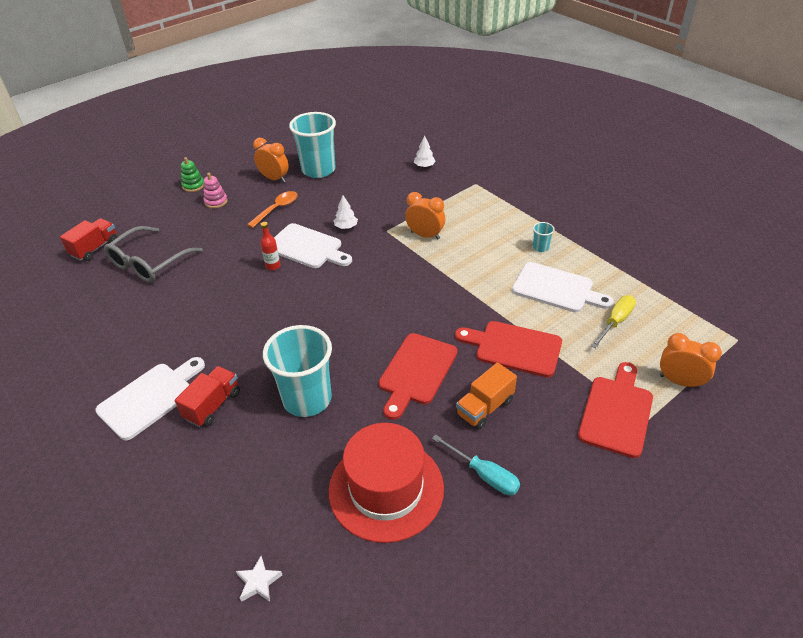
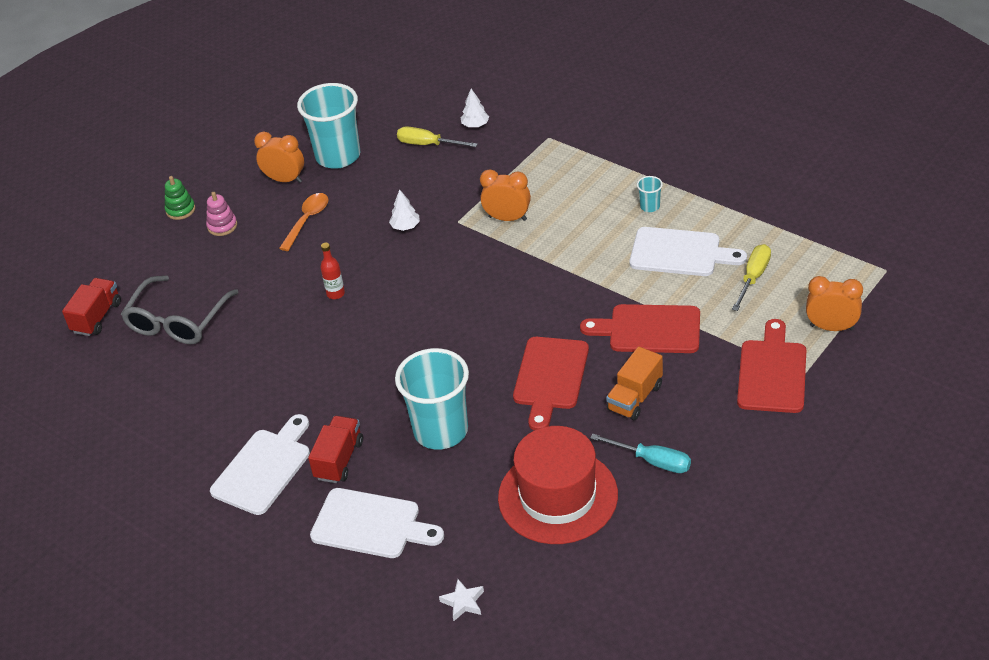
camera: 10 degrees left, 0 degrees up
(307, 247) = (368, 262): white cutting board -> white cutting board (371, 524)
(385, 173) = (428, 144): none -> yellow screwdriver

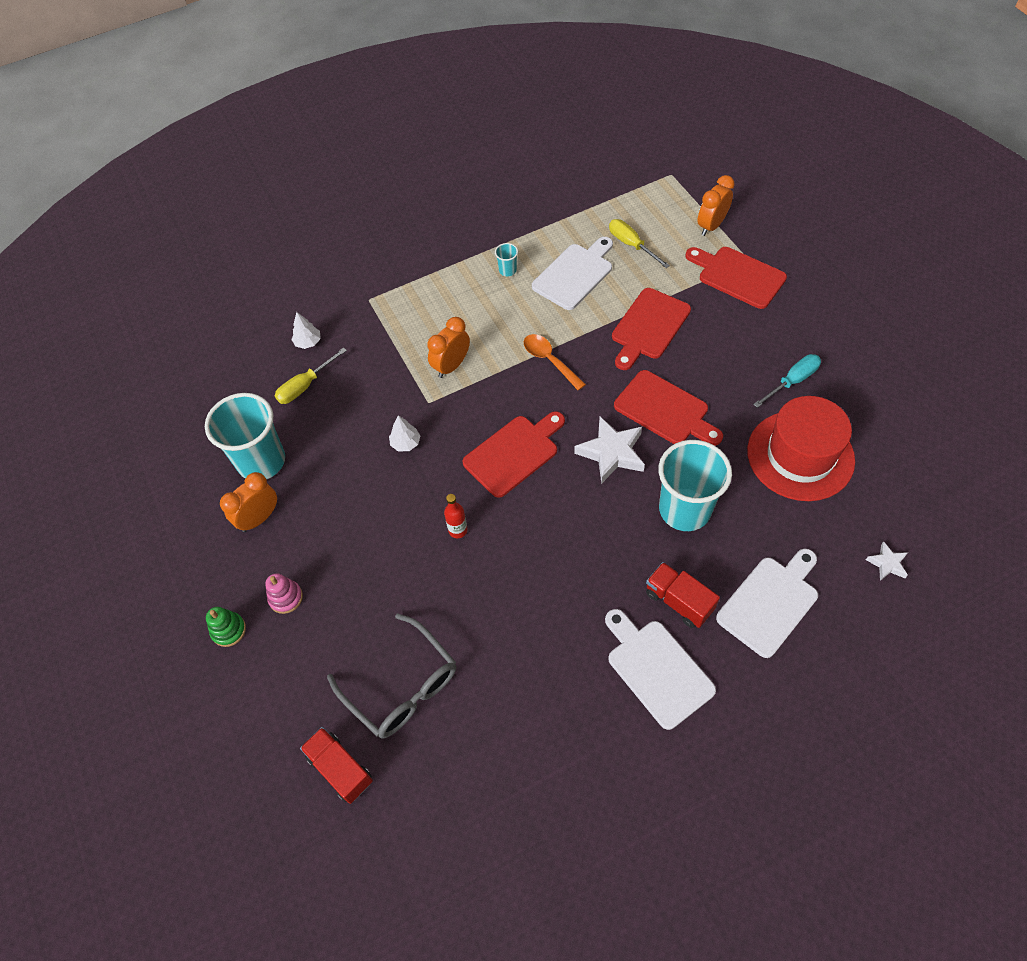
camera: 65 degrees left, 15 degrees up
(307, 220) = (336, 519): orange spoon -> orange spoon (549, 360)
(435, 295) = (514, 453): none -> red cutting board
(475, 359) = (611, 453): none -> white star
(635, 398) = (719, 365): orange truck -> none

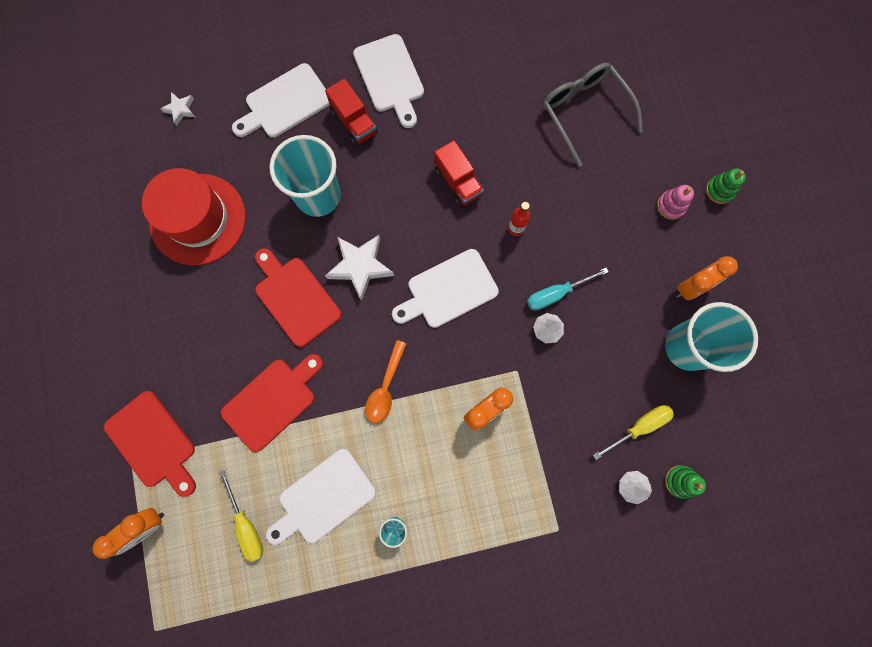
camera: 170 degrees left, 20 degrees up
(264, 355) = (680, 481): none -> green stacking toy
(340, 769) = (638, 67): red truck -> red truck (458, 182)
(514, 453) = (448, 291): red cutting board -> white cutting board
(549, 360) = (385, 387): orange spoon -> orange spoon turned 45 degrees clockwise
(792, 381) = (165, 296): turquoise screwdriver -> turquoise screwdriver (556, 294)

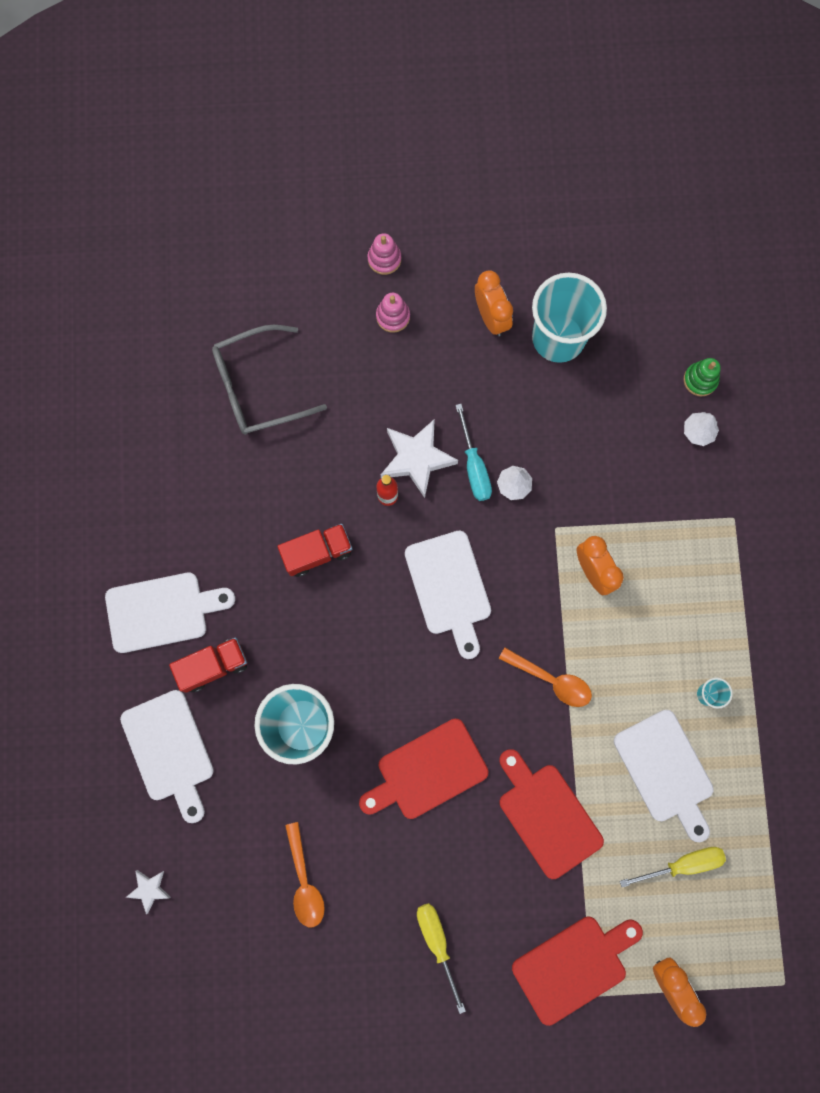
camera: 80 degrees left, 0 degrees up
(198, 219) = (304, 881): red hat -> orange spoon
(360, 266) = (402, 687): white star -> white star (416, 459)
(638, 427) = (637, 410): yellow screwdriver -> yellow screwdriver (437, 942)
(720, 190) = (384, 259): green stacking toy -> pink stacking toy

